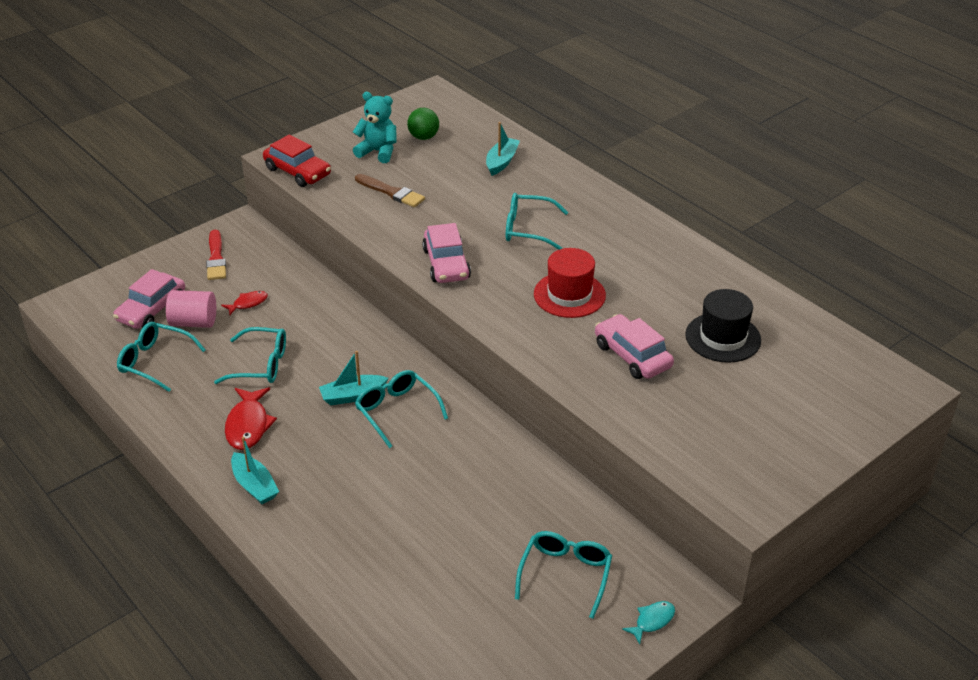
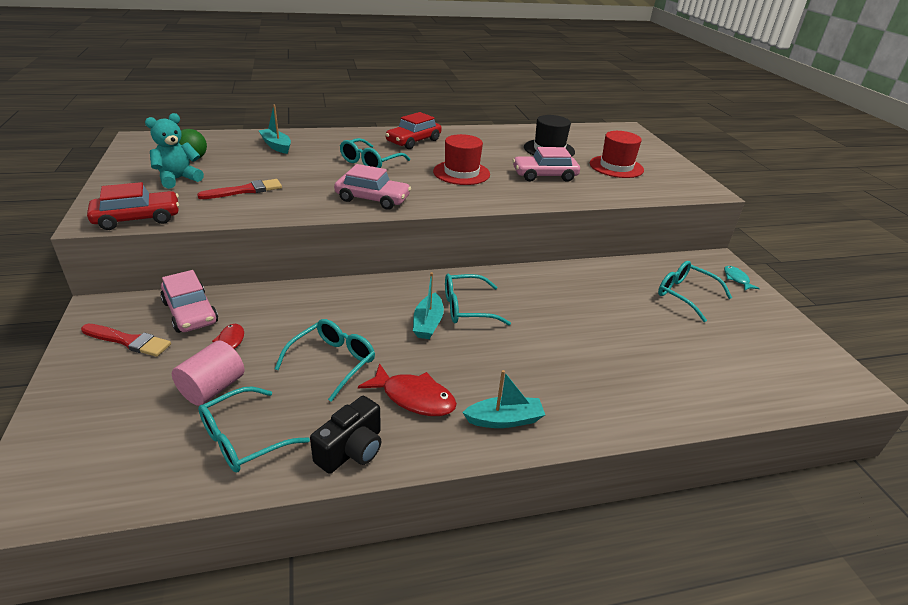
camera: 65 degrees left, 5 degrees down
(151, 309) = (147, 415): pink car -> pink car (190, 312)
(174, 416) = (351, 450): none -> black camera
(391, 192) = (245, 190): brown brush -> red brush
(619, 233) = (413, 141): none -> red car
(733, 408) = (616, 167): none -> red hat

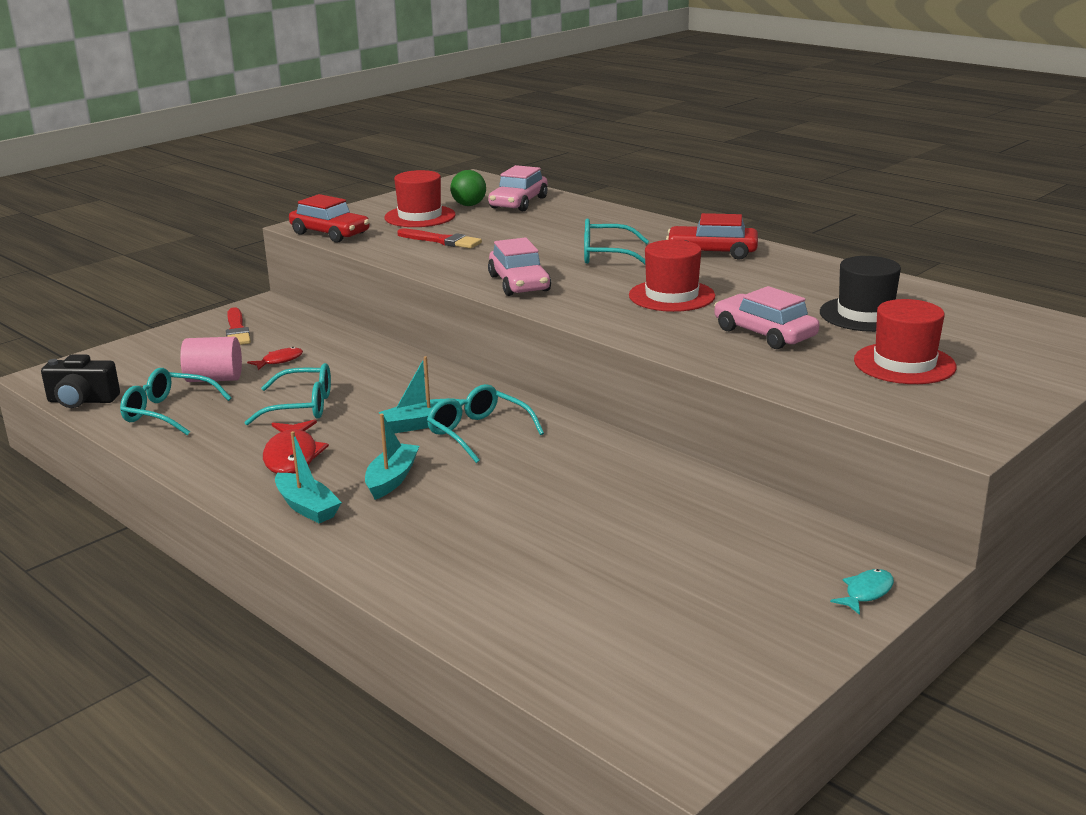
camera: 60 degrees right, 10 degrees down
(178, 179) = (420, 216): turquoise teddy bear -> red hat
(190, 312) = (300, 332): pink car -> pink car (518, 203)
(276, 146) = (561, 215): turquoise boat -> turquoise boat (392, 479)
(351, 450) = (195, 455): black camera -> black camera (82, 401)
(685, 295) = (735, 557): turquoise glasses -> none

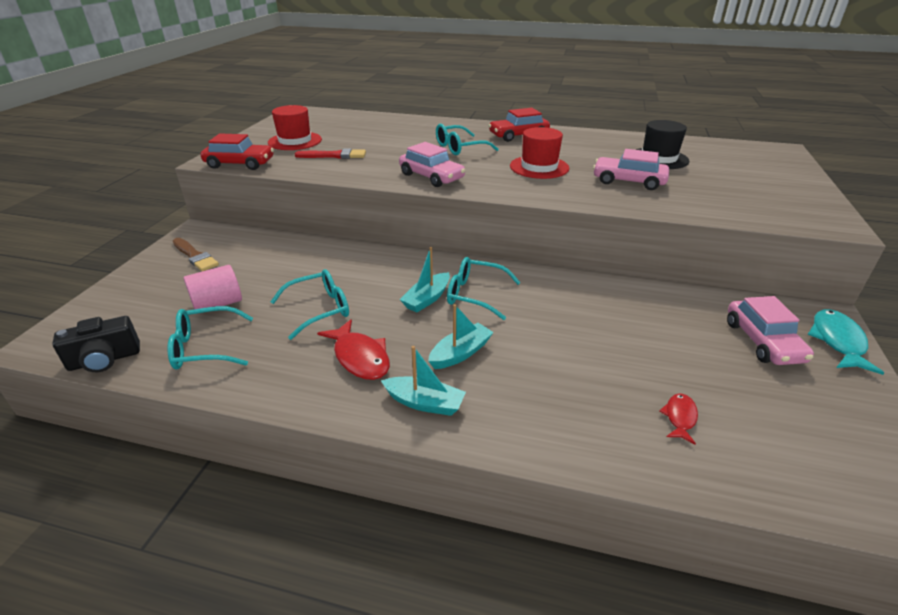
camera: 30 degrees left, 10 degrees up
(237, 330) = (195, 256): red brush -> brown brush
(279, 361) = (259, 274): red fish -> red fish (679, 417)
(392, 479) = (460, 353): turquoise boat -> turquoise boat turned 60 degrees clockwise
(469, 205) = (320, 128): green ball -> none
(518, 203) = (353, 122): pink car -> pink car (763, 341)
(866, 592) = (837, 341): turquoise fish -> turquoise fish, size x1.74
(904, 364) = (727, 184): red hat -> none

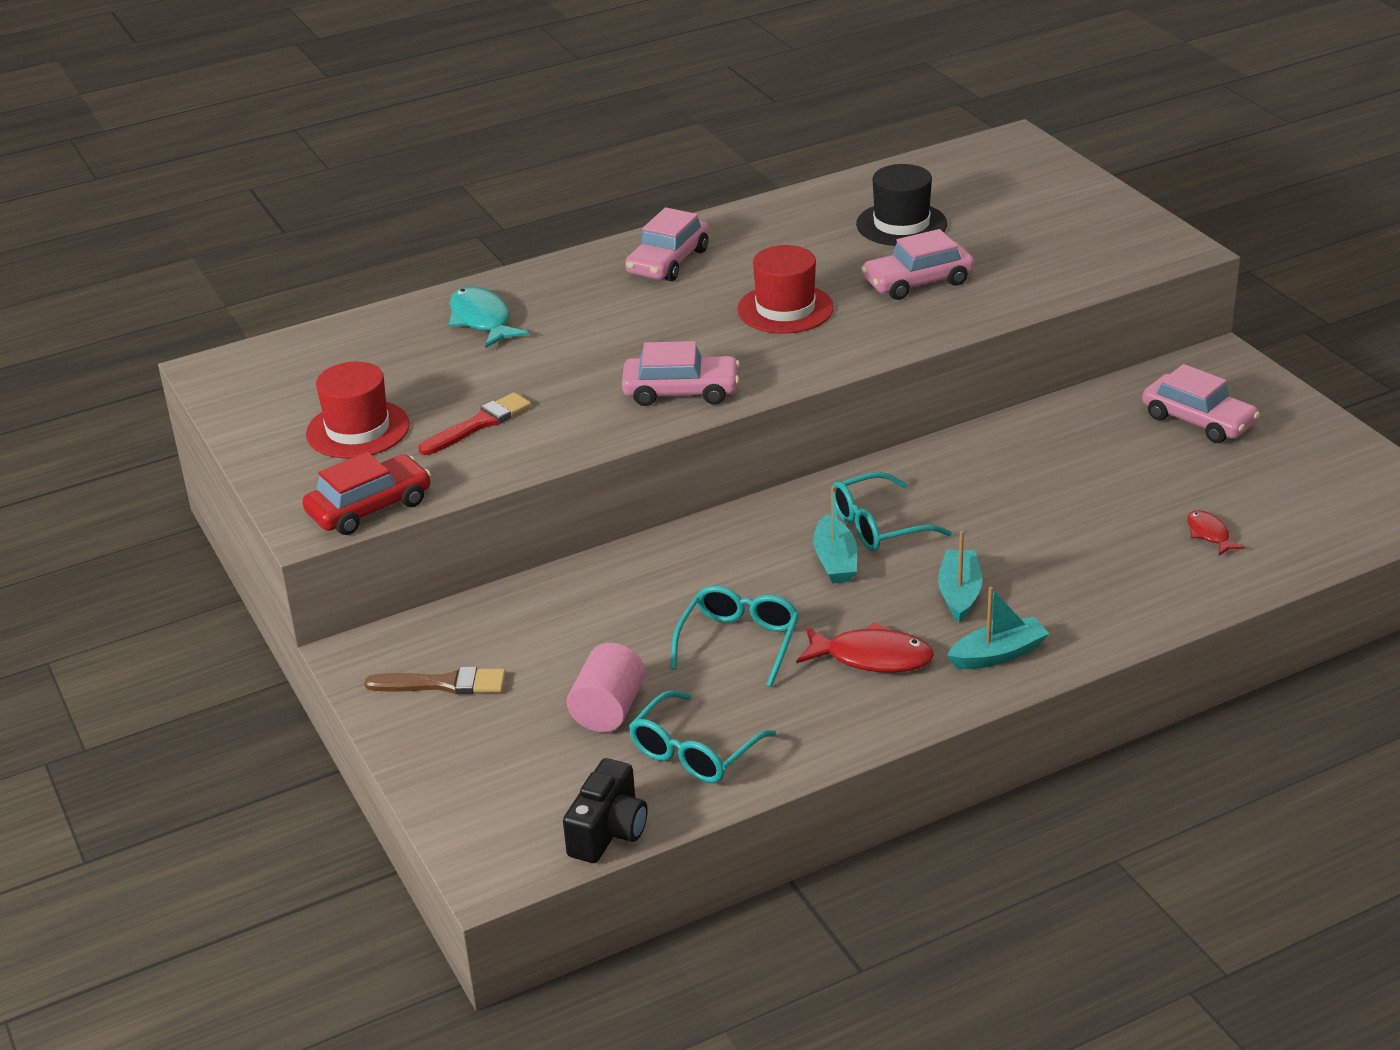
camera: 40 degrees left, 0 degrees up
(459, 148) = (628, 324): turquoise glasses -> none
(518, 135) = (668, 261): red car -> pink car
(837, 341) = (1254, 384): turquoise fish -> turquoise fish (482, 320)

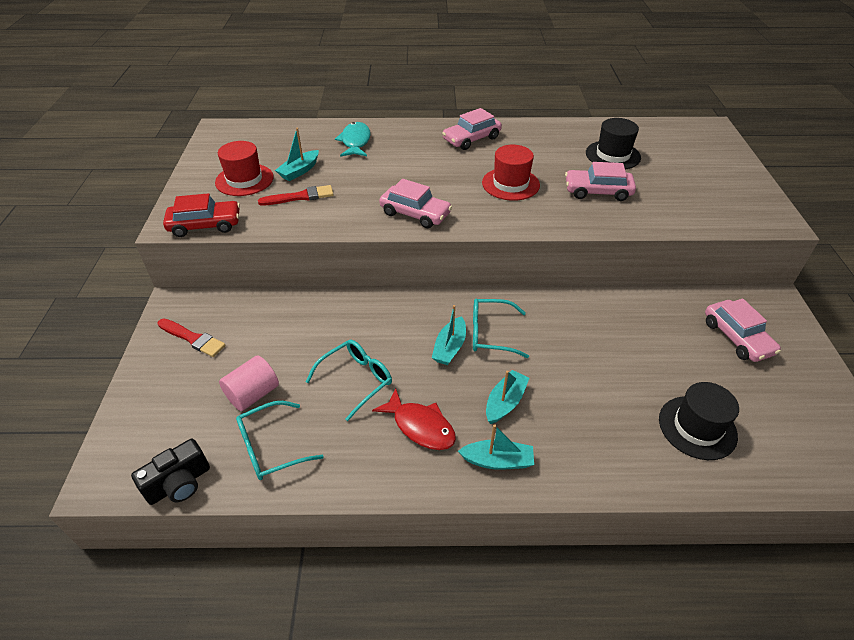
camera: 25 degrees right, 10 degrees up
(436, 390) = (299, 171): none -> turquoise boat
(443, 684) = (193, 338): brown brush -> red brush
(1209, 534) = (697, 427): red fish -> black hat

